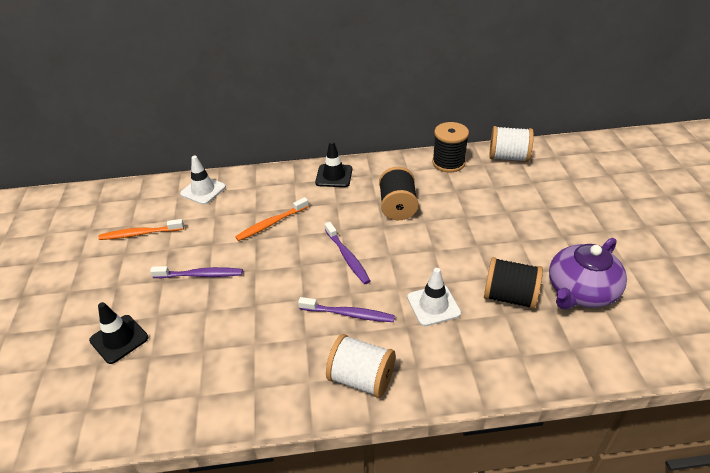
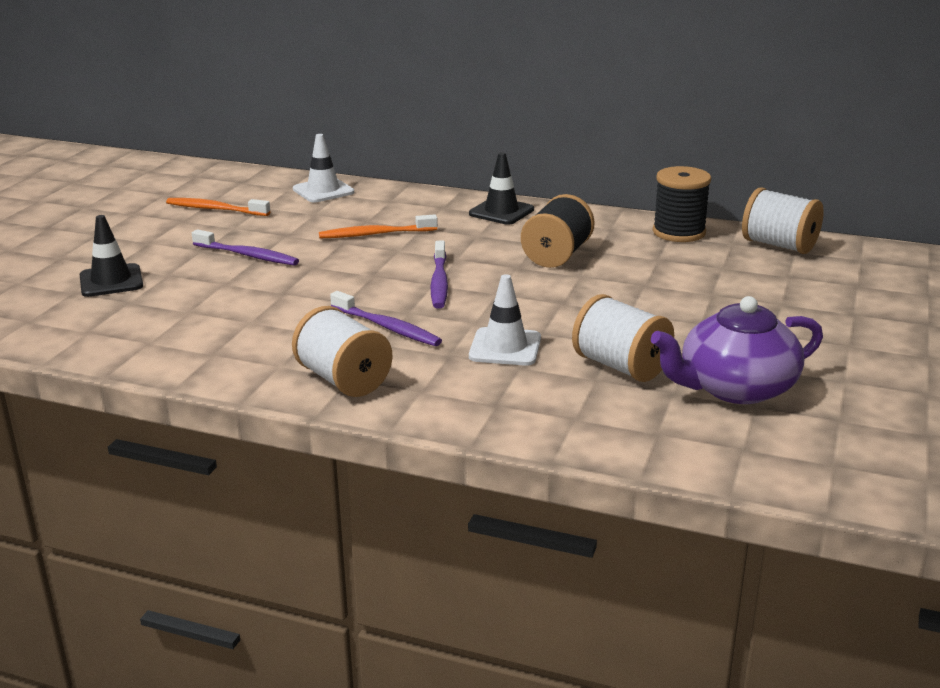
camera: 25 degrees right, 15 degrees down
(509, 297) = (620, 366): black spool -> white spool

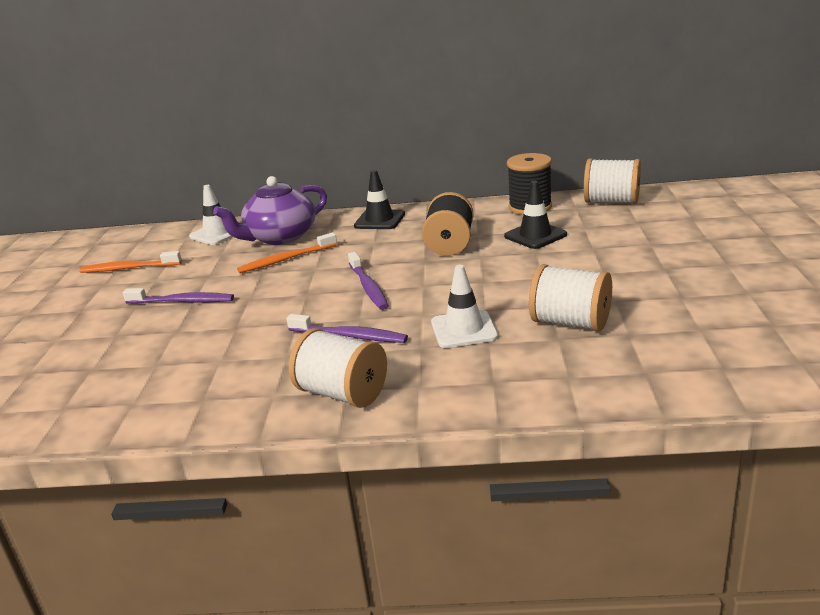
camera: 15 degrees left, 0 degrees up
(111, 281) = (63, 353): black traffic cone -> black traffic cone (535, 235)
(735, 388) = (673, 318): purple teapot -> purple teapot (280, 237)

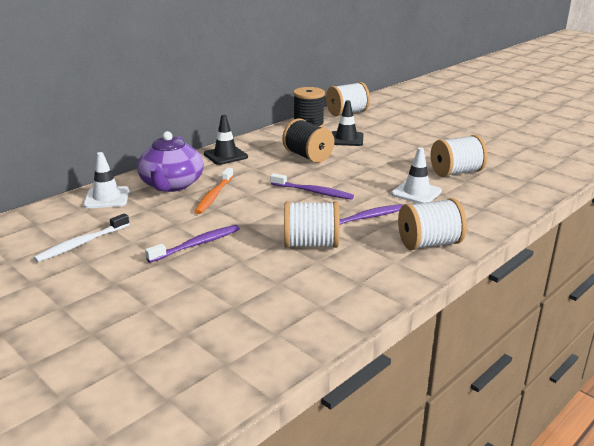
camera: 50 degrees left, 0 degrees up
(128, 268) = (81, 244): orange toothbrush -> white toothbrush
(251, 341) = (311, 244): none -> white spool

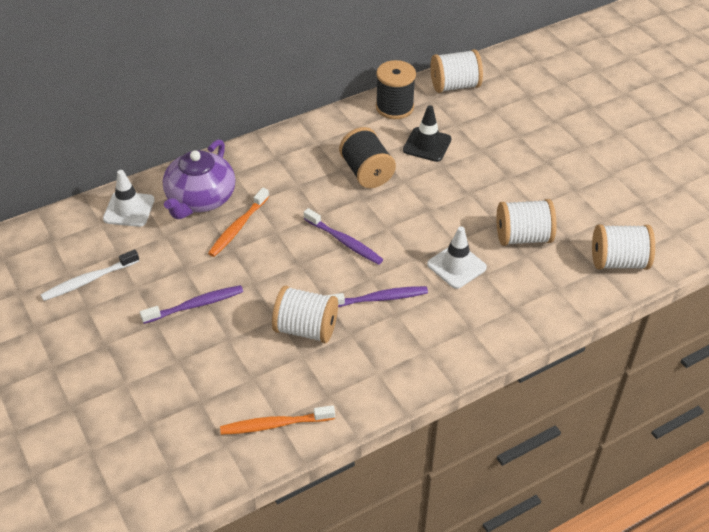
camera: 15 degrees right, 20 degrees up
(225, 155) = (275, 153): black traffic cone -> none
(319, 310) = (274, 424): none -> orange toothbrush
(429, 243) = (425, 354): white spool -> white spool (618, 262)

